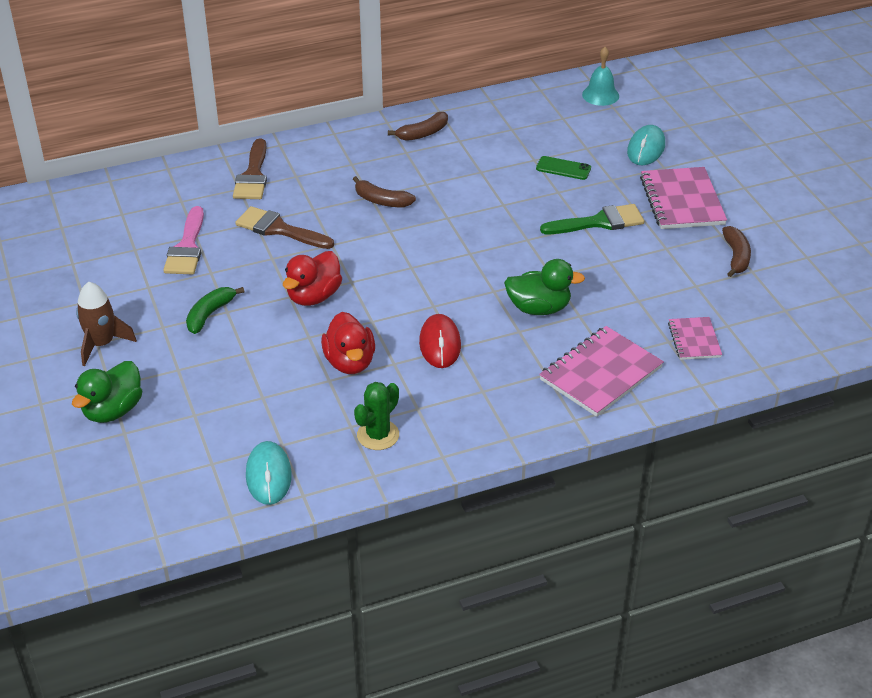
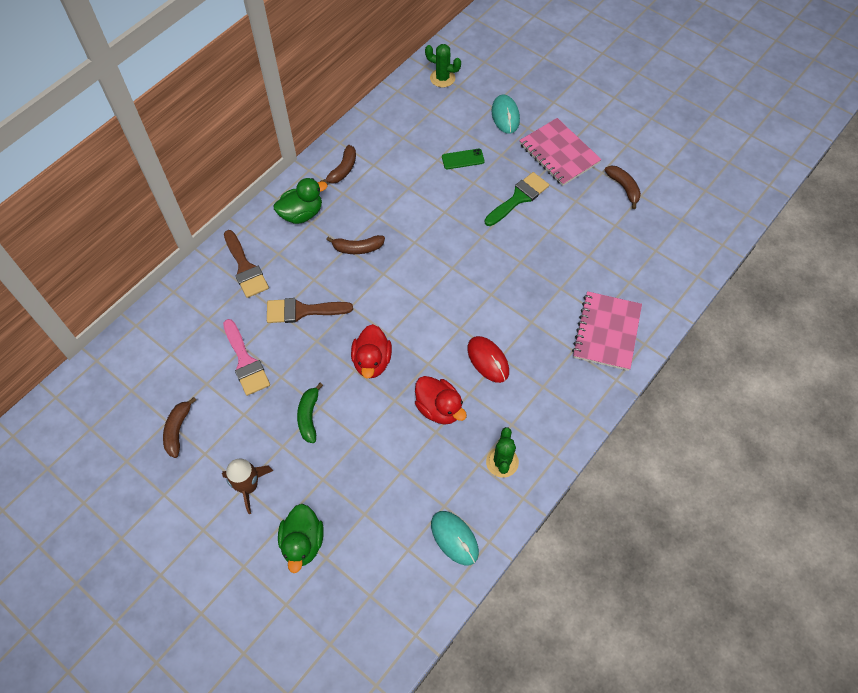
camera: 30 degrees left, 20 degrees up
(76, 274) = (178, 430): none -> brown banana
(539, 308) = (530, 295): green duck -> green duck (301, 214)
(600, 95) = (442, 78): turquoise bell -> green cactus
(694, 340) = (644, 273): pink notebook -> none

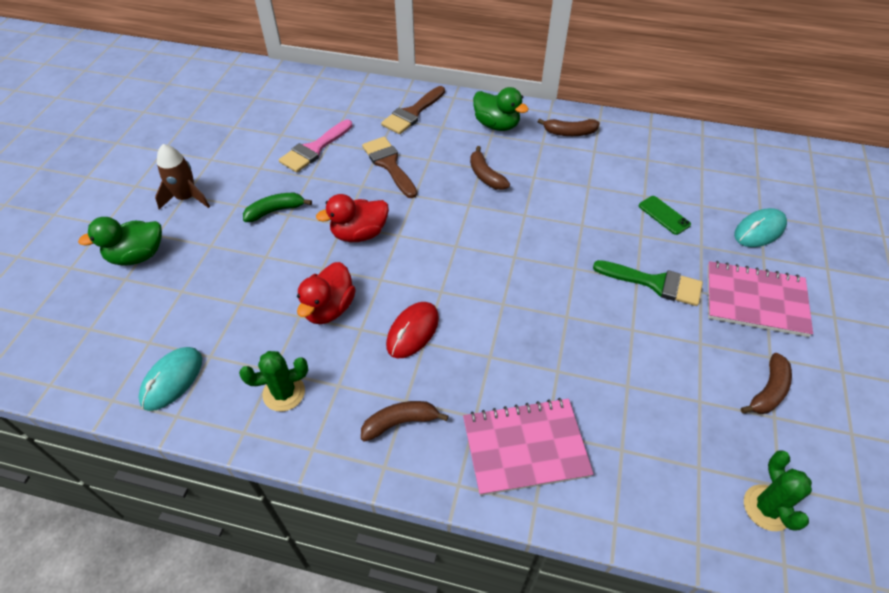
camera: 65 degrees right, 10 degrees down
(178, 430) = (227, 135): brown banana -> brown banana (400, 422)
(442, 78) = (754, 161): green cactus -> green cactus (767, 508)
(559, 153) = (755, 300): pink notebook -> pink notebook turned 75 degrees clockwise

